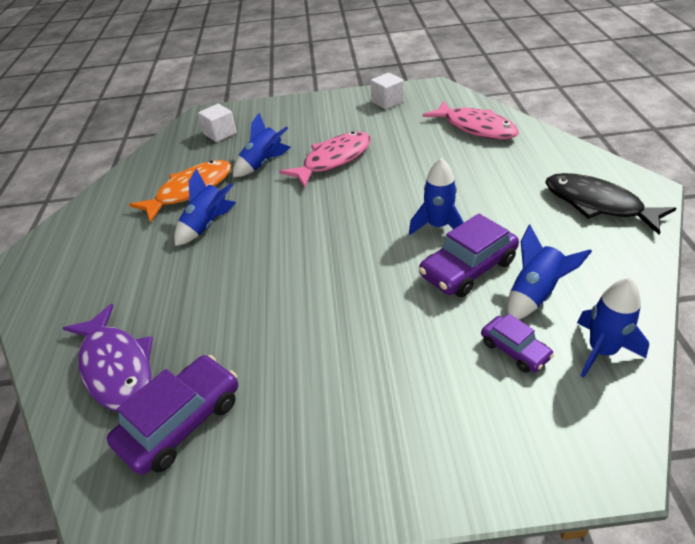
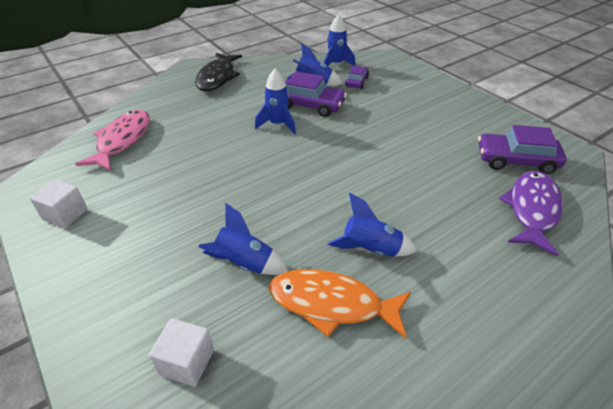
camera: 125 degrees left, 0 degrees up
(333, 160) = (212, 209): pink fish -> none

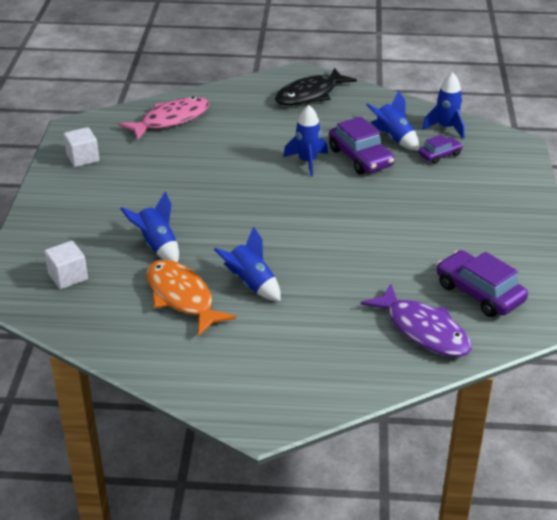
camera: 40 degrees right, 5 degrees down
(532, 210) = (423, 330): purple fish -> purple fish turned 75 degrees clockwise

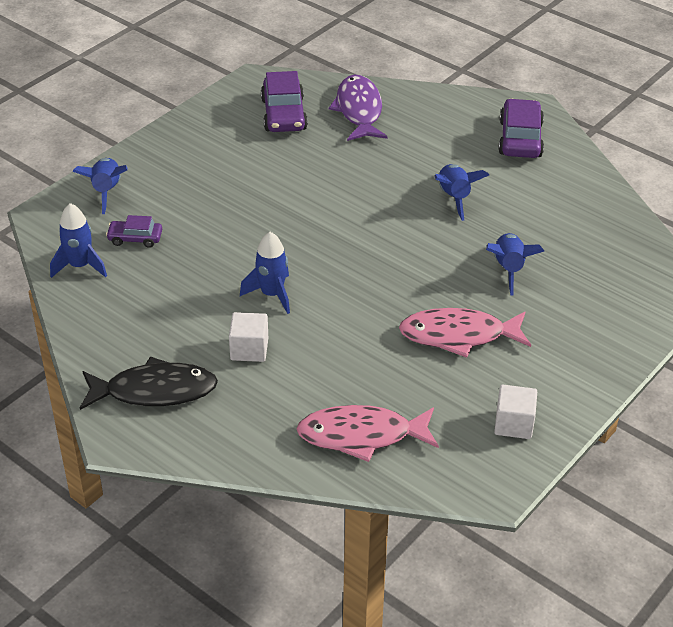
camera: 145 degrees left, 5 degrees up
(68, 276) = (614, 276): white cube -> white cube (249, 349)
(158, 189) = (458, 335): none -> pink fish
(182, 297) = (522, 212): orange fish -> none
(360, 157) = (213, 273): purple car -> purple car (520, 139)
(393, 138) = (149, 280): blue rocket -> blue rocket (106, 191)

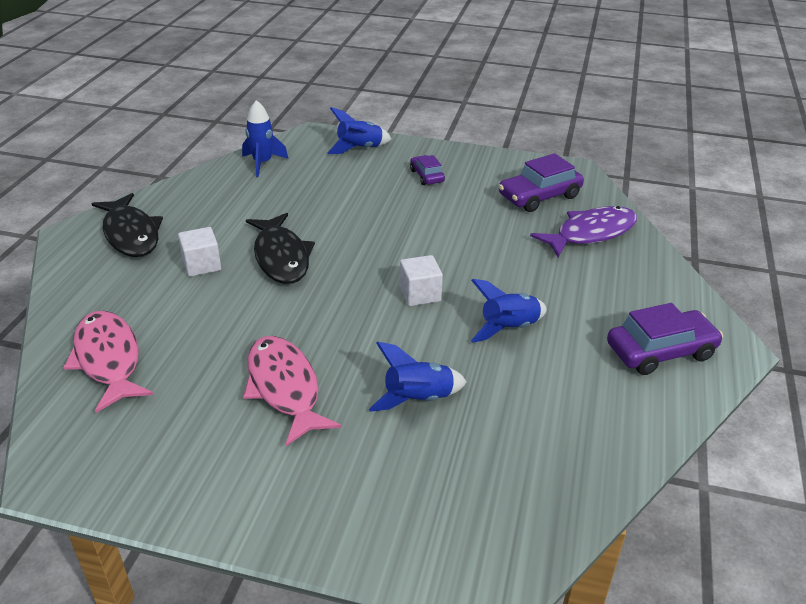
camera: 65 degrees right, 5 degrees down
(135, 238) = (311, 175): purple car -> purple car (426, 176)
(272, 294) = (281, 257): blue rocket -> black fish
(513, 424) = (158, 467): white cube -> white cube (420, 294)

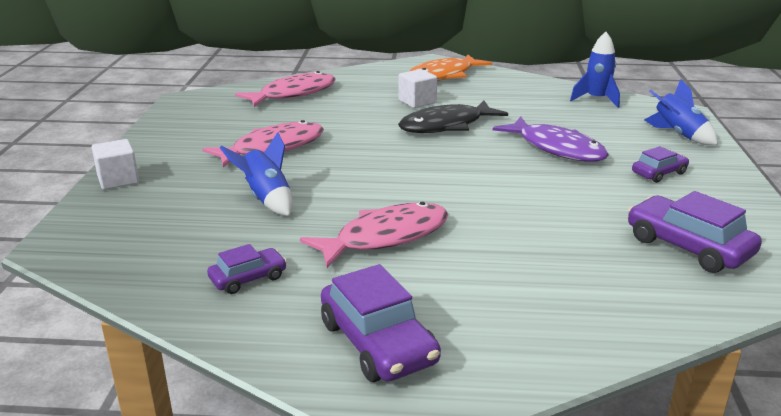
camera: 80 degrees right, 10 degrees down
(131, 234) = (443, 76): black fish -> orange fish
(420, 294) = (422, 188): white cube -> white cube (118, 180)
(509, 328) = (385, 237): blue rocket -> pink fish
(572, 418) = (248, 278): none -> purple car
(590, 233) = (625, 288): purple fish -> purple fish (556, 148)

